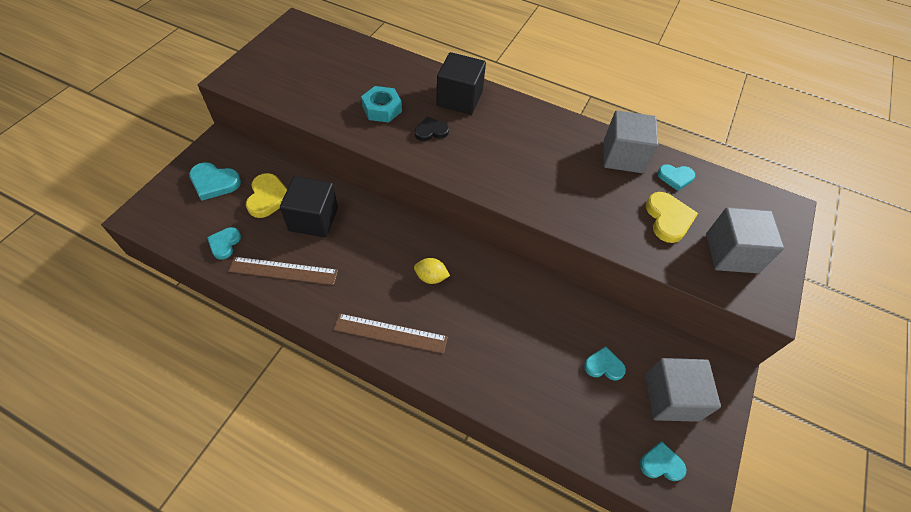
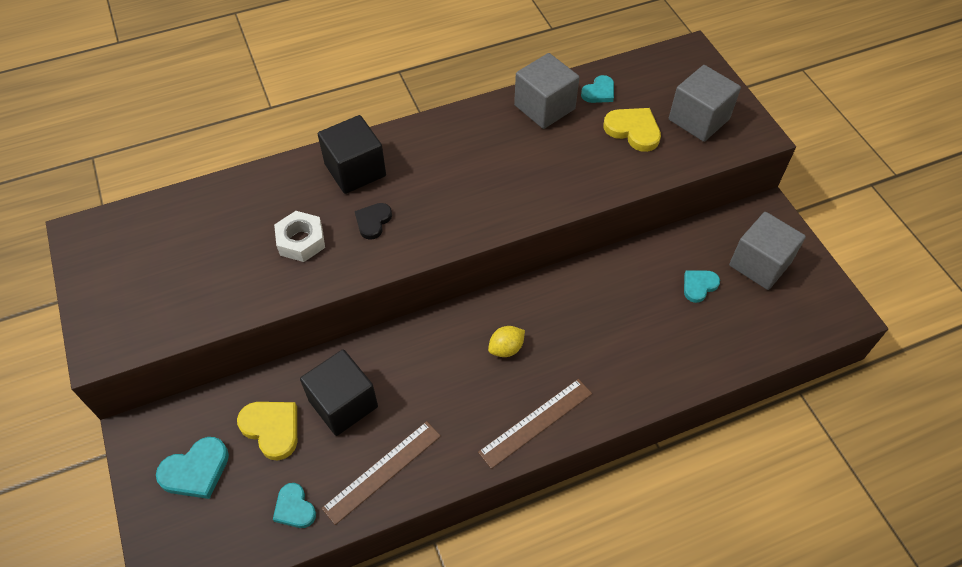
camera: 45 degrees left, 0 degrees up
(382, 109) = (301, 241): turquoise nut -> white nut
(661, 464) = (804, 314): turquoise heart -> none

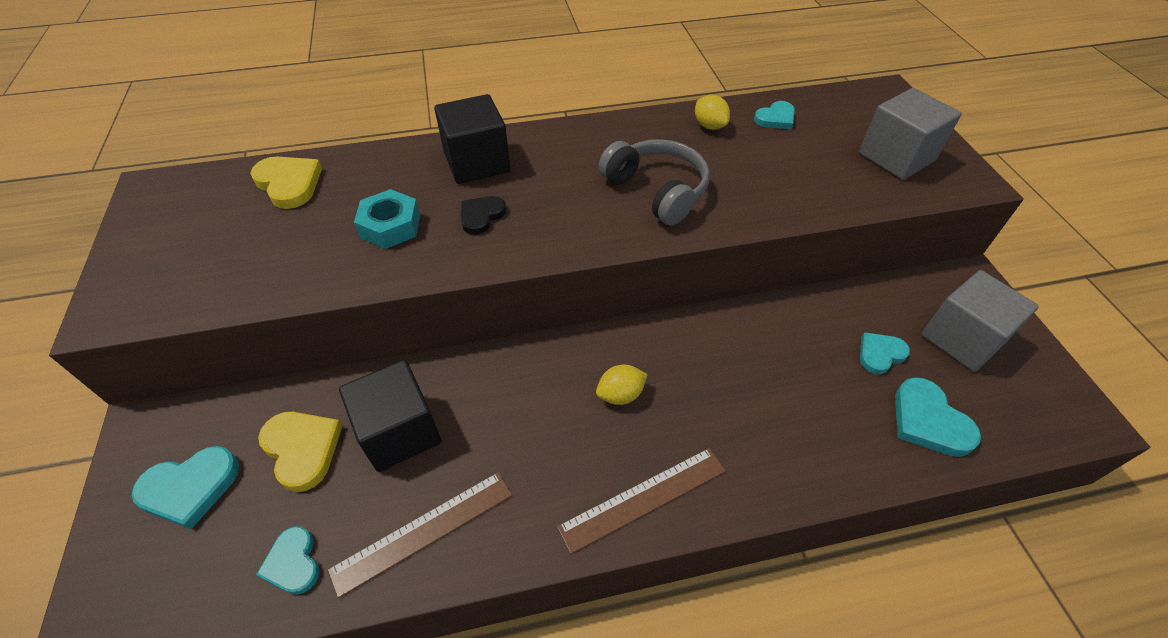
camera: 10 degrees right, 5 degrees down
(301, 241) = (390, 226): white nut -> turquoise nut
(510, 178) = (656, 191): none -> grey headphones
(544, 107) = (709, 126): grey cube -> yellow lemon
(633, 130) = (814, 159): yellow heart -> yellow heart (289, 184)
(735, 333) = (928, 421): none -> turquoise heart

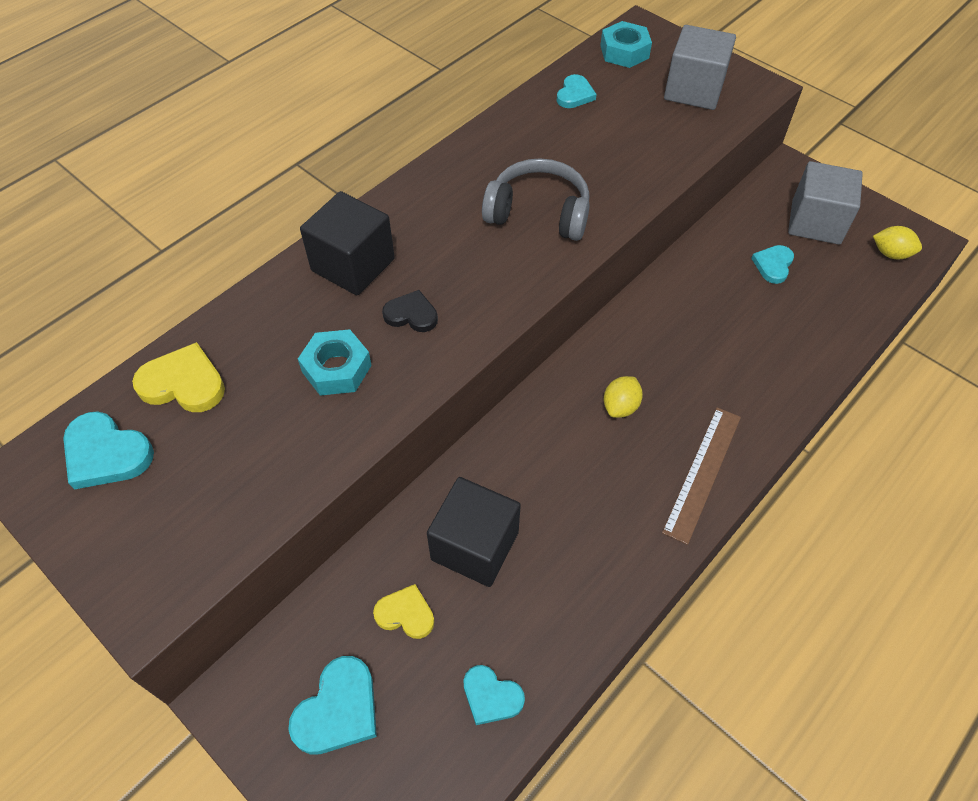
camera: 35 degrees left, 5 degrees up
(302, 449) = (405, 614): yellow heart -> yellow heart, size x0.66
(423, 531) = (569, 603): brown ruler -> none
(481, 216) = (411, 314): black heart -> black heart turned 105 degrees clockwise
(709, 126) = (527, 127): yellow lemon -> yellow lemon (891, 254)
(853, 104) = (624, 52): none -> turquoise nut
(928, 421) = (838, 299): turquoise heart -> turquoise heart (106, 454)

